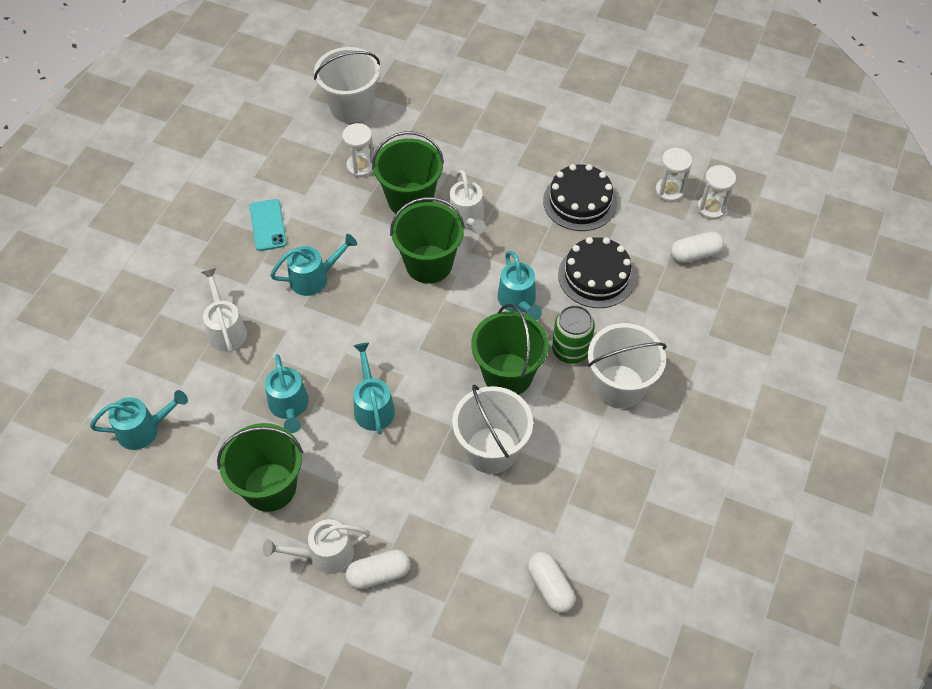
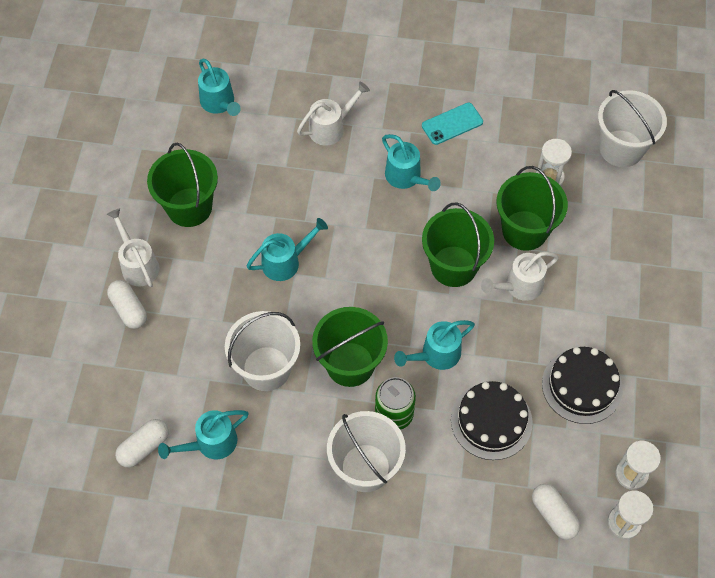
camera: 75 degrees right, 5 degrees up
(289, 407) = (267, 198): turquoise watering can -> turquoise watering can (210, 444)

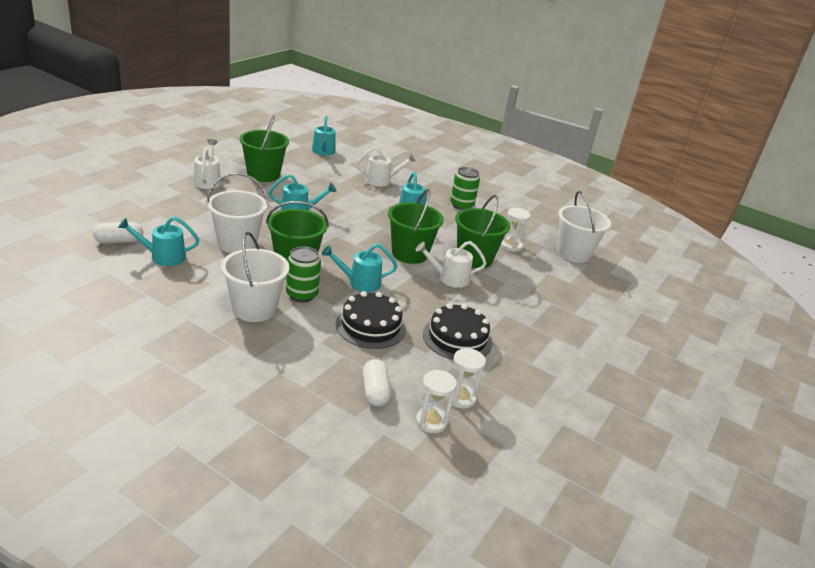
camera: 20 degrees right, 30 degrees down
(129, 309) = (181, 192): white capsule -> none
(452, 124) = (461, 205): turquoise phone -> green can

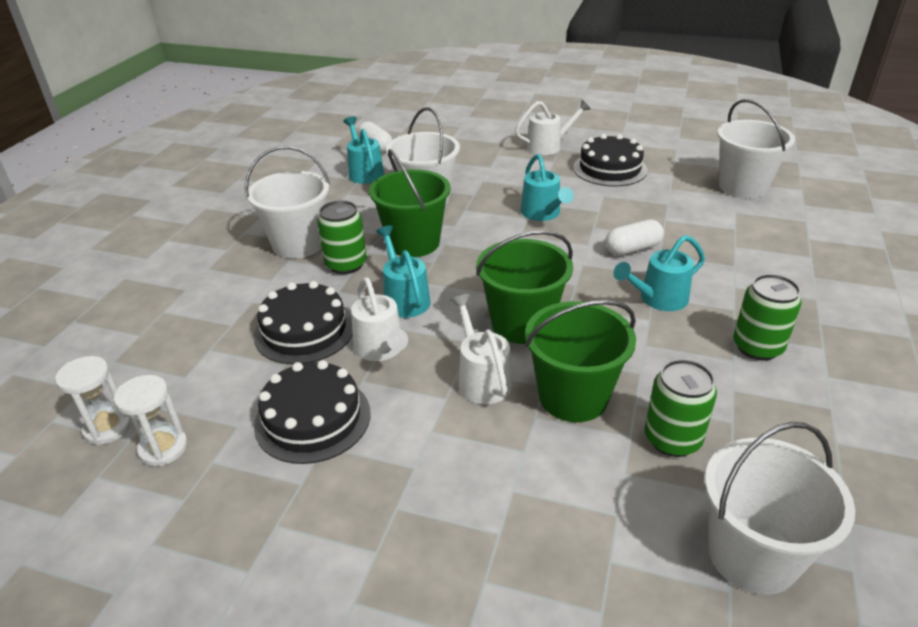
camera: 80 degrees right, 5 degrees up
(263, 175) = (610, 169): green bucket -> black cake
(323, 152) = (742, 186): turquoise watering can -> white bucket
(375, 391) = (163, 365): white capsule -> white capsule (632, 249)
(382, 181) = (726, 250): white watering can -> white watering can (381, 350)
(511, 246) = (672, 439): white hourglass -> green can

